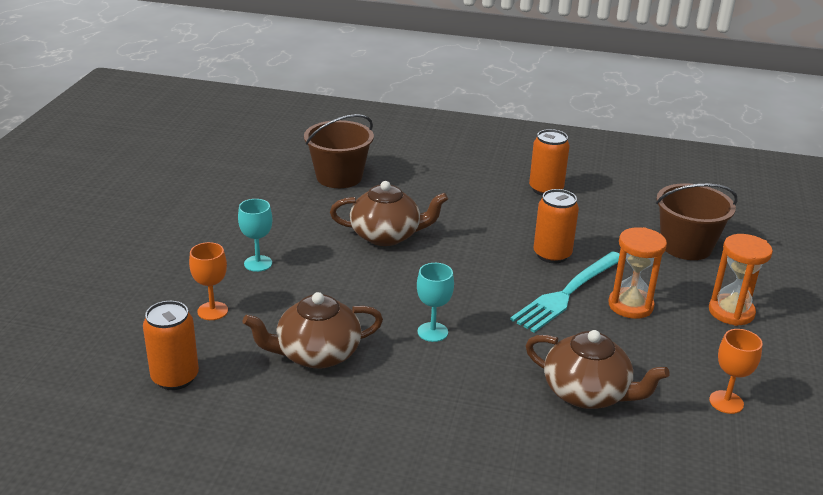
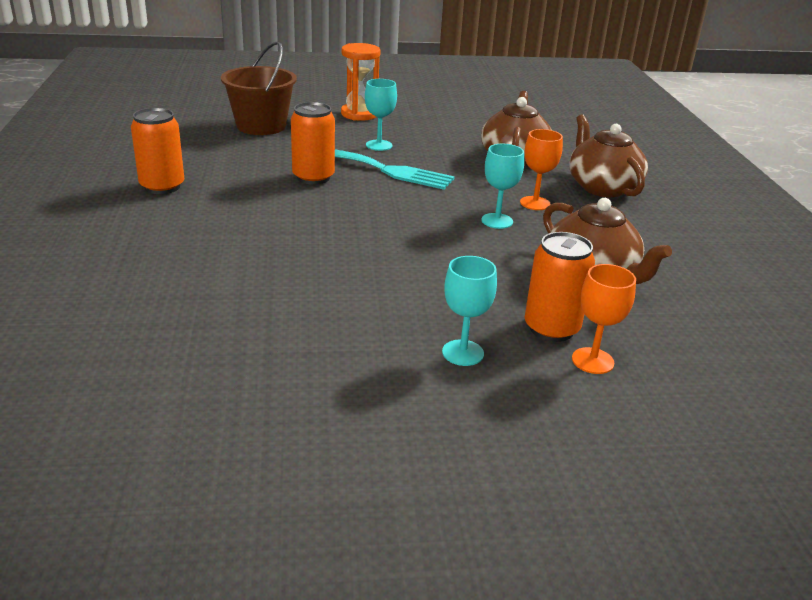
camera: 110 degrees left, 0 degrees up
(175, 377) = (724, 351): orange can -> orange can (551, 328)
(339, 177) = (167, 336): brown bucket -> none
(387, 235) = (329, 269): brown teapot -> brown teapot (602, 187)
(630, 305) = (379, 145): orange hourglass -> turquoise goblet
(726, 402) = (476, 119): orange goblet -> orange goblet (535, 203)

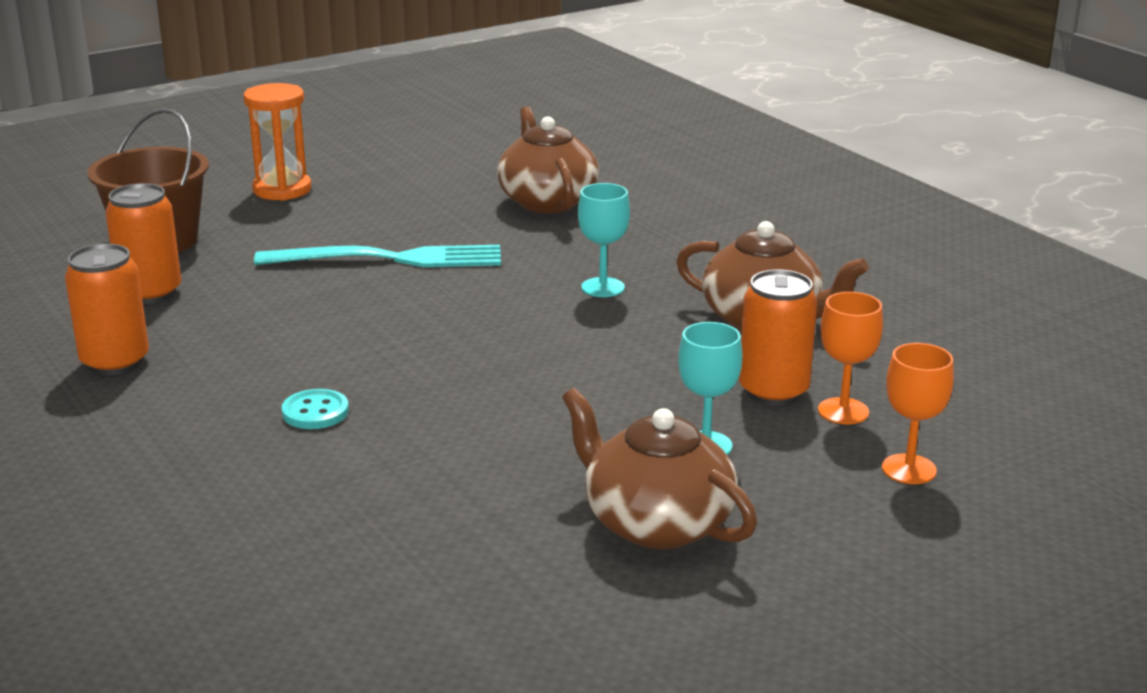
camera: 25 degrees left, 5 degrees down
(235, 249) = (315, 412): none -> turquoise button
(313, 177) = (315, 294): orange can -> orange can (150, 293)
(379, 145) = (356, 227): turquoise goblet -> none
(535, 203) = (626, 253): orange goblet -> orange goblet (909, 469)
(602, 187) = (685, 213): brown teapot -> brown teapot (655, 523)

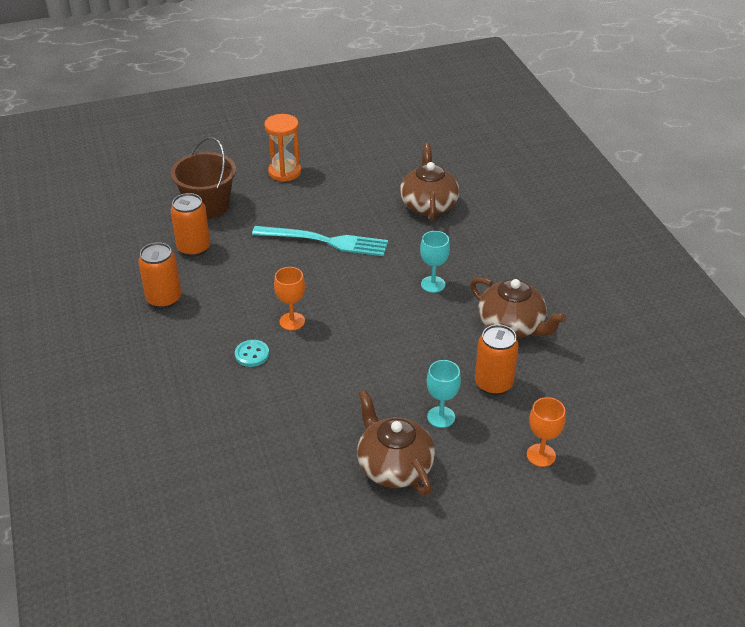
camera: 15 degrees right, 15 degrees up
(843, 411) = (525, 406): orange goblet -> orange goblet (292, 321)

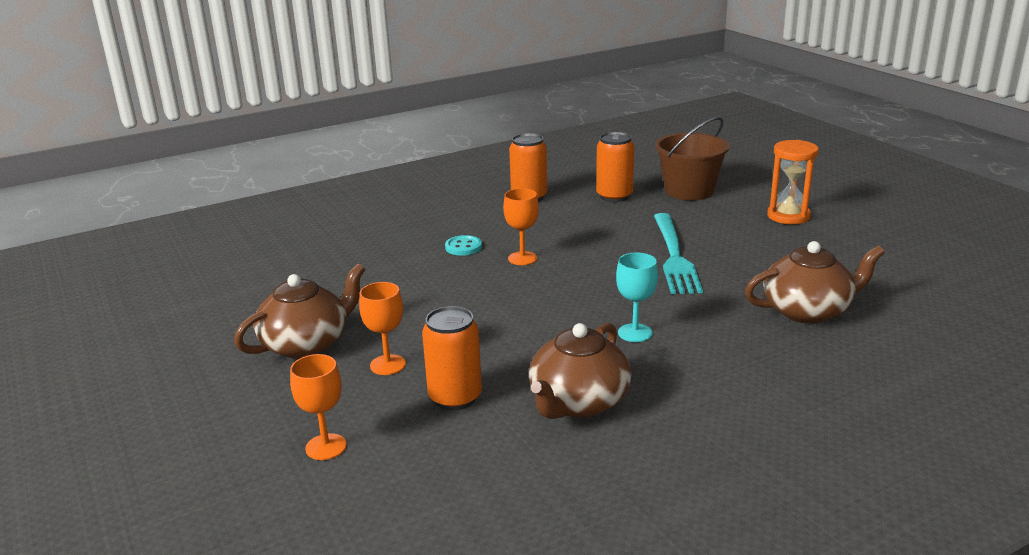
camera: 80 degrees right, 15 degrees down
(441, 417) = (388, 365): turquoise goblet -> orange goblet

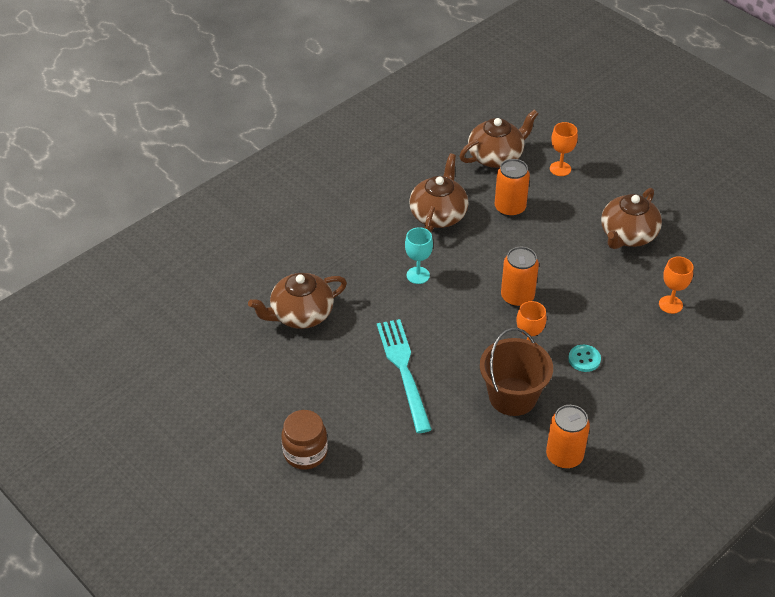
camera: 165 degrees right, 20 degrees up
(388, 365) = (564, 226): orange goblet -> orange goblet (670, 304)
(427, 486) = (496, 156): none -> brown teapot
(614, 196) = (479, 471): orange can -> orange can (517, 297)
(689, 191) = (404, 494): brown bucket -> brown bucket (512, 396)
(788, 216) = (305, 453): orange hourglass -> brown jar

